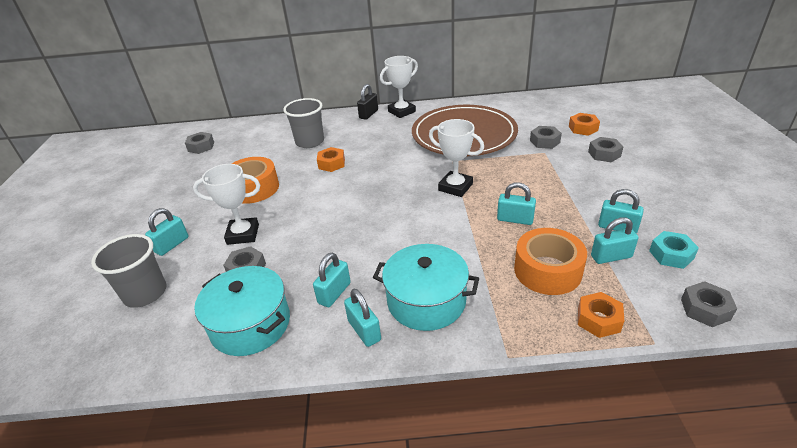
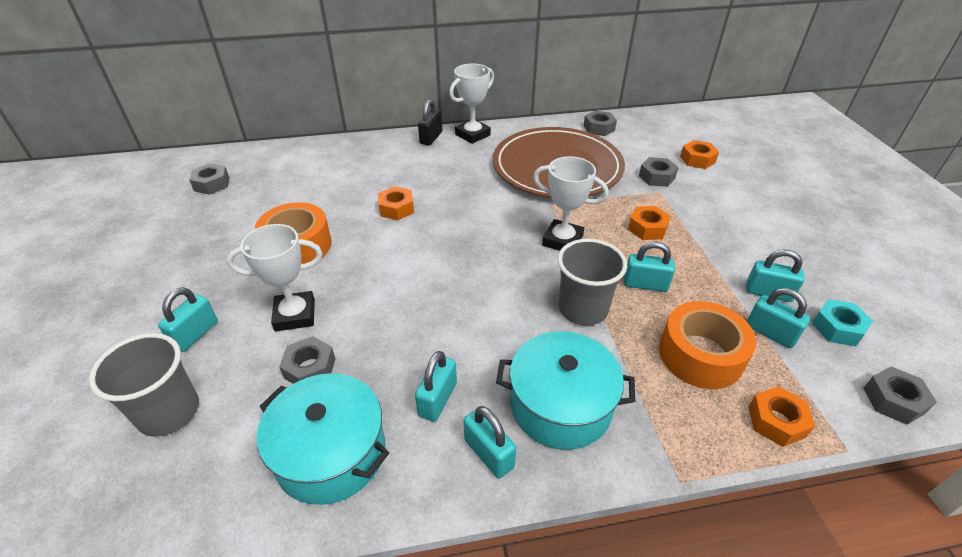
camera: 10 degrees left, 5 degrees up
(310, 142) = (361, 177): grey cup -> grey cup (583, 309)
(527, 179) = (647, 228): none -> orange nut
(604, 154) = (729, 194): grey nut -> grey nut (599, 128)
(611, 257) = (770, 333): turquoise padlock -> turquoise padlock turned 60 degrees clockwise

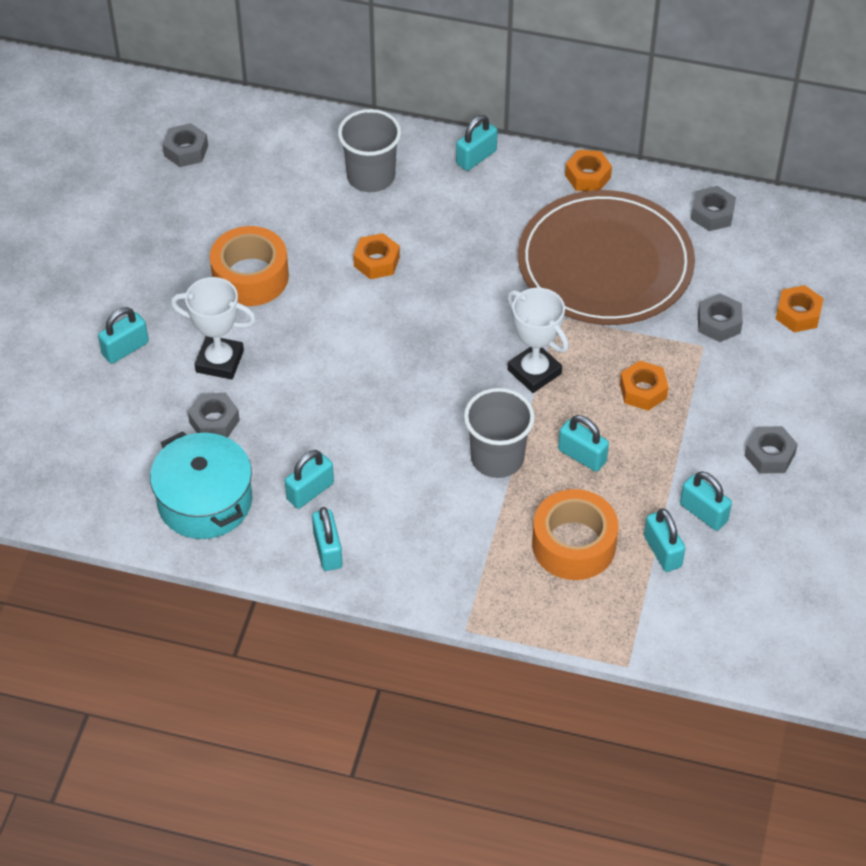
camera: 25 degrees right, 10 degrees up
(169, 412) = (88, 417): grey cup -> grey cup (371, 176)
(431, 138) = (476, 157): black padlock -> turquoise padlock
(472, 135) = (533, 169): white trophy -> none
(560, 405) = (411, 537): turquoise pot -> none
(776, 421) = (588, 622): orange nut -> orange nut (588, 176)
(837, 328) = (736, 573): turquoise nut -> none
(893, 400) = (713, 649): grey nut -> grey nut (769, 455)

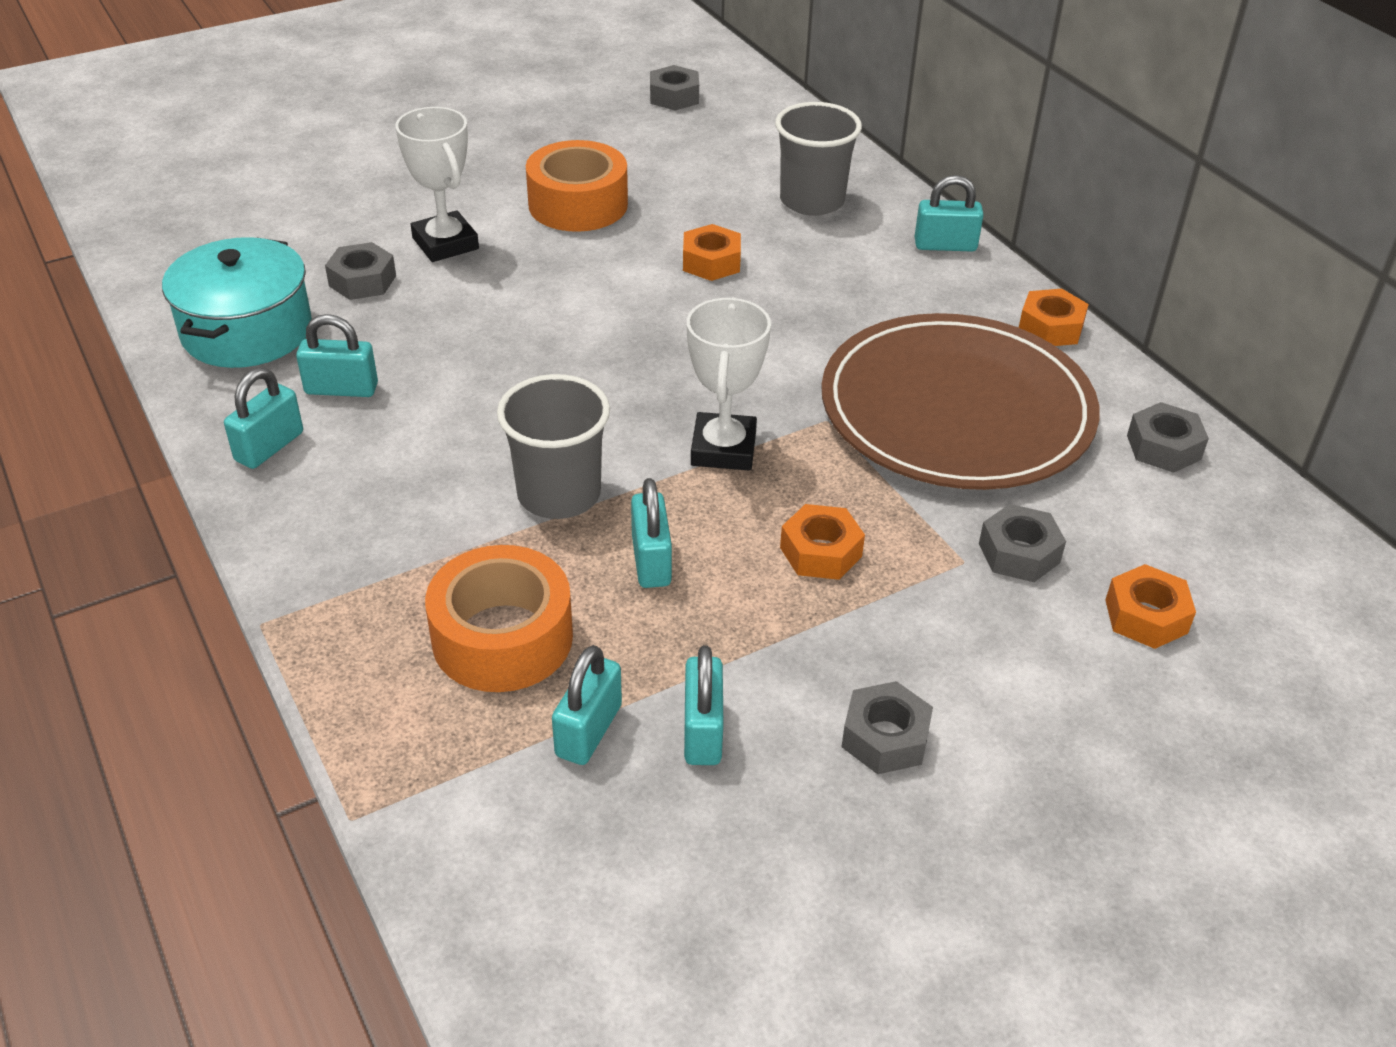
camera: 45 degrees right, 10 degrees down
(125, 349) = (389, 187): turquoise padlock -> none

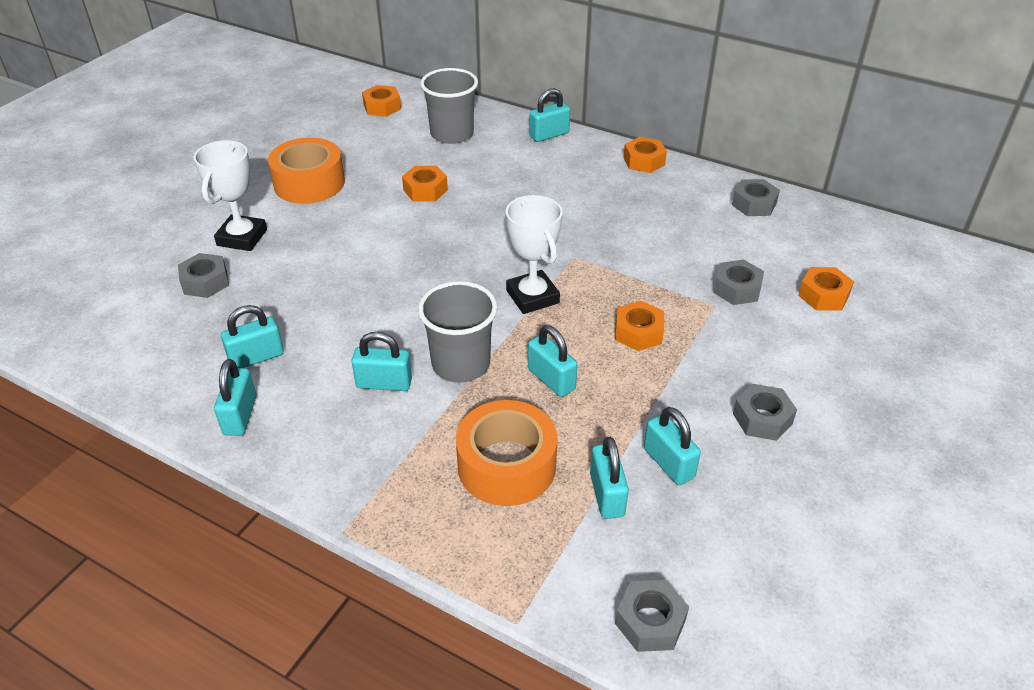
camera: 30 degrees left, 0 degrees up
(247, 331) = (150, 346): turquoise pot -> none
(445, 243) = (242, 237): white trophy -> white trophy turned 75 degrees clockwise
(451, 478) = (384, 383): none -> turquoise padlock
(674, 97) = (311, 97): grey nut -> grey nut (650, 622)
(753, 136) = (382, 107): none -> orange nut
(956, 410) = (637, 224): brown plate -> none

